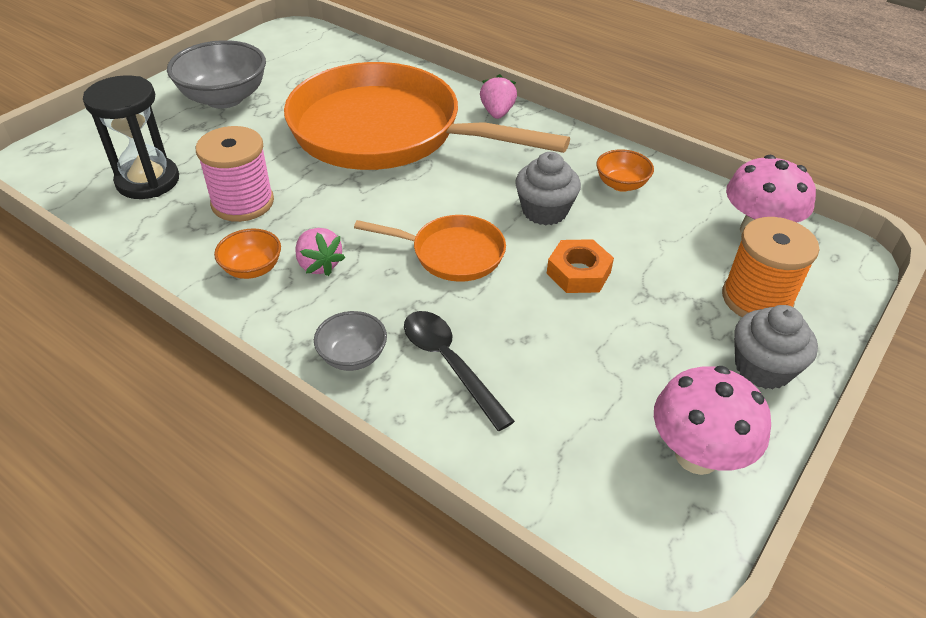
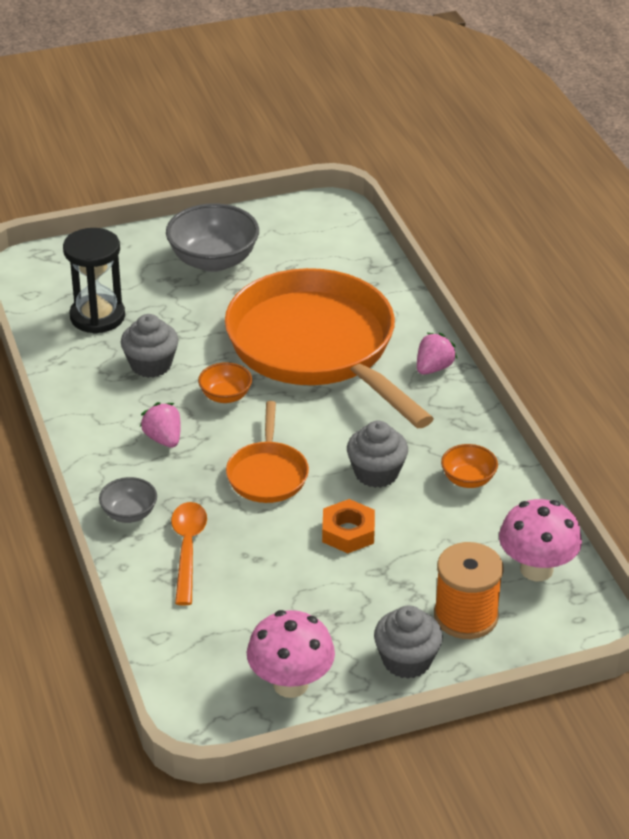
camera: 35 degrees right, 5 degrees down
(243, 203) = (151, 365): pink spool -> grey cupcake
(252, 269) = (115, 421): orange bowl -> orange bowl (225, 396)
(319, 265) = (163, 439): pink strawberry -> pink strawberry turned 150 degrees clockwise
(449, 364) = (187, 549): black spoon -> orange spoon
(452, 254) = (267, 474): orange pan -> orange pan turned 45 degrees clockwise

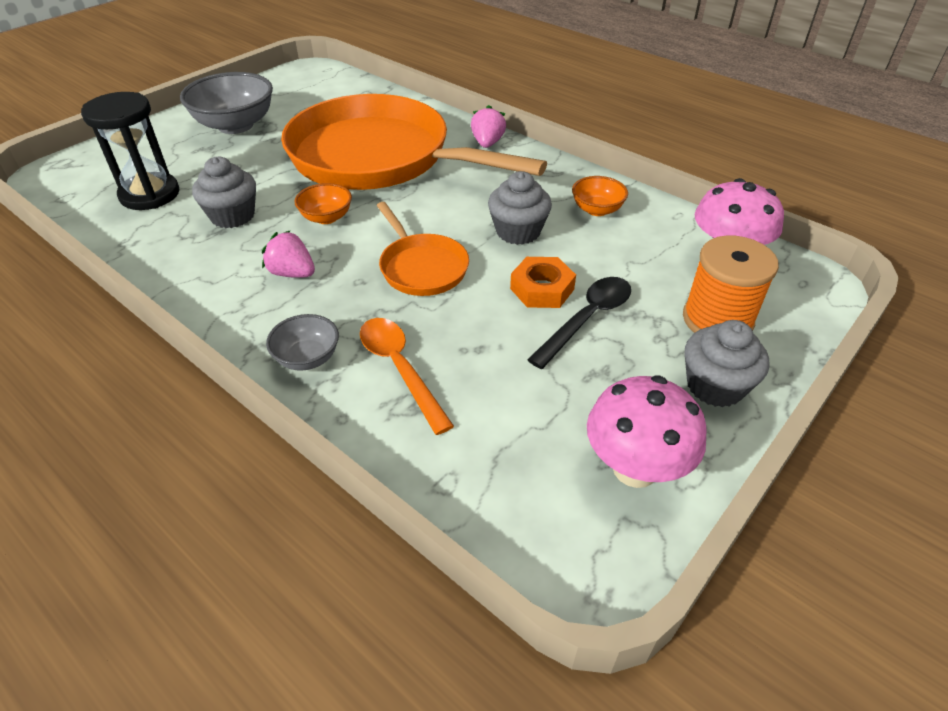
camera: 30 degrees left, 5 degrees up
(360, 571) = (587, 319): none -> black spoon

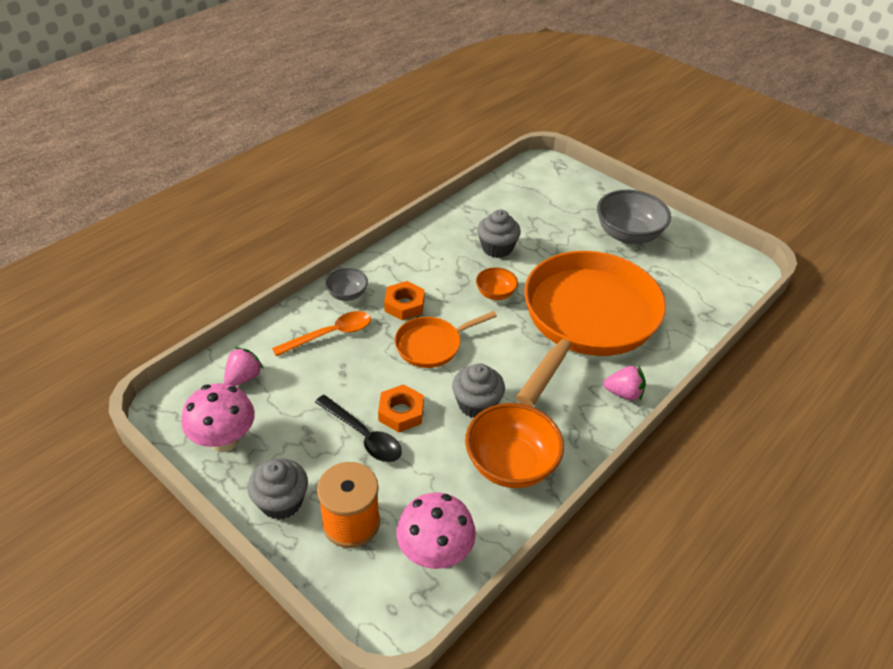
camera: 90 degrees right, 0 degrees up
(150, 194) = (522, 208): black hourglass -> none
(292, 273) = (429, 281): pink strawberry -> pink strawberry (244, 377)
(339, 295) = (404, 305): none -> orange nut
(597, 210) = (511, 464): orange bowl -> orange bowl, size x1.88

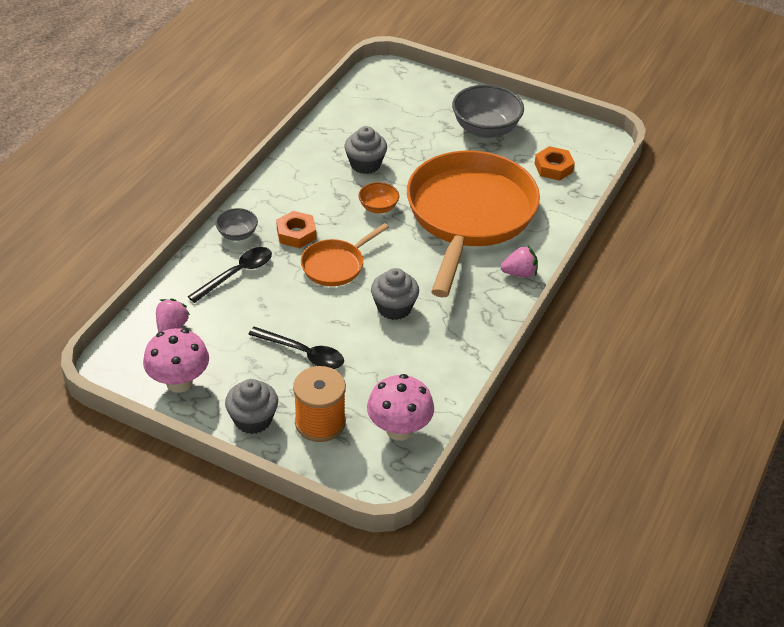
camera: 15 degrees left, 0 degrees up
(330, 334) = (237, 274): orange spoon -> black spoon
(401, 412) = (329, 328): orange nut -> orange nut (553, 168)
(511, 464) = (440, 350): orange bowl -> none

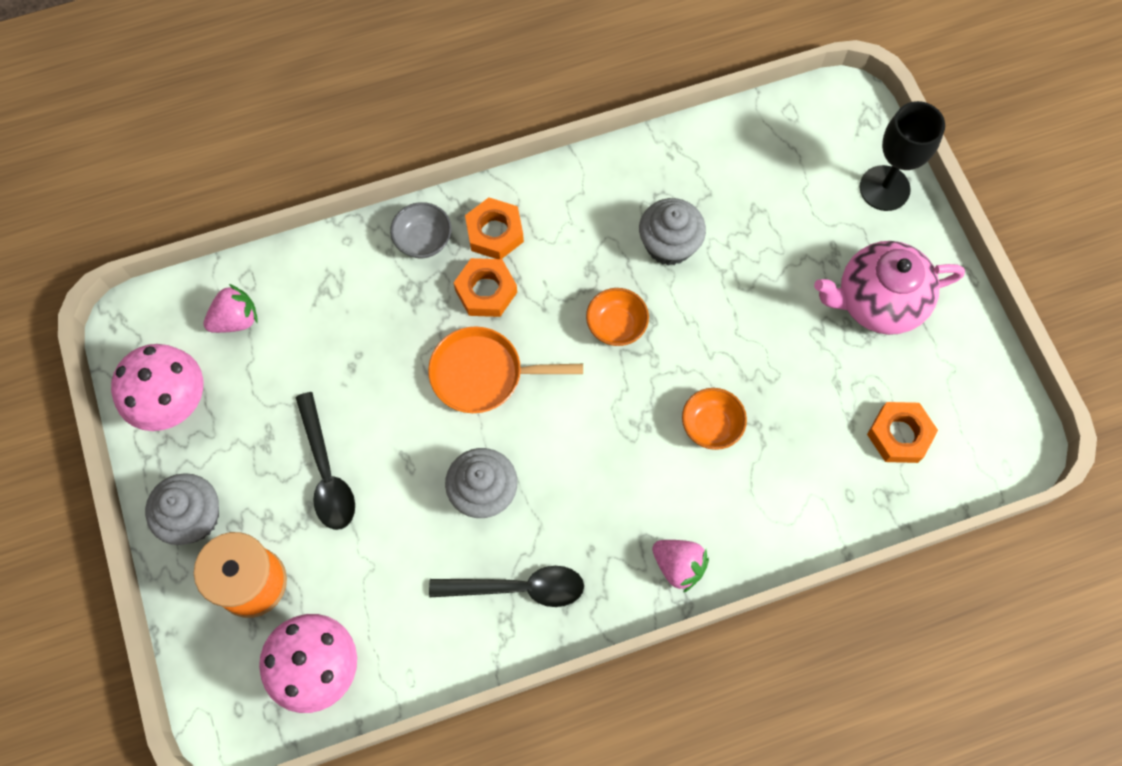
camera: 45 degrees right, 25 degrees up
(237, 274) = (368, 299): black spoon -> black spoon (518, 588)
(272, 210) = (495, 232): none -> orange nut
(438, 89) = (884, 188): none -> black goblet
(469, 215) = (711, 426): orange pan -> orange bowl
(485, 129) = (877, 301): grey bowl -> pink teapot

